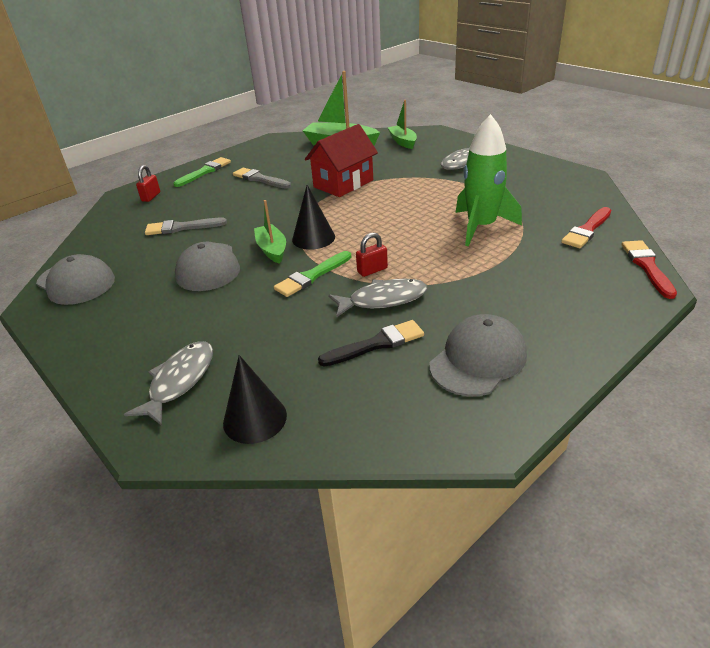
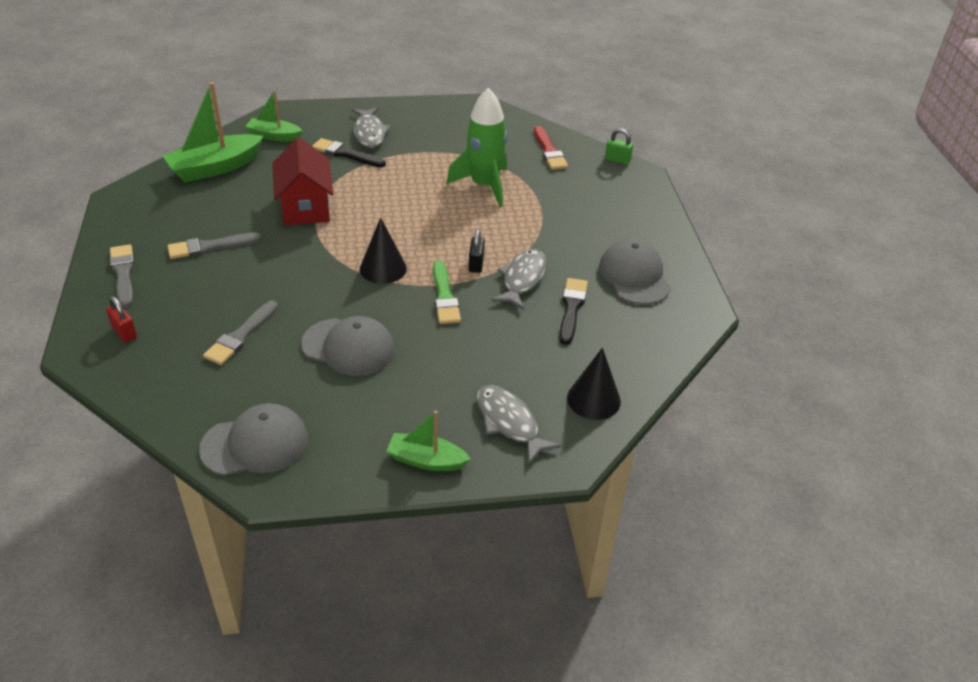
camera: 60 degrees left, 5 degrees up
(204, 172) = (123, 273): green brush -> grey brush
(272, 250) = (370, 299): green boat -> green boat (426, 460)
(372, 270) = (476, 264): red padlock -> black padlock
(425, 167) = (346, 154): none -> black brush
(647, 266) = (617, 160): red brush -> green padlock

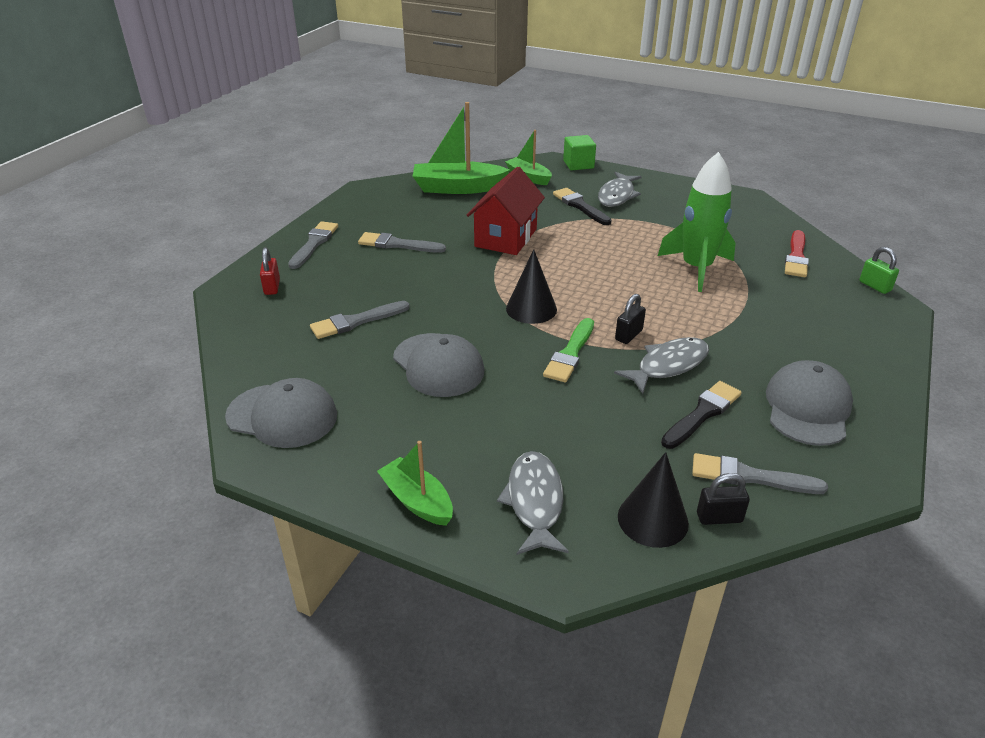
camera: 35 degrees right, 5 degrees down
(309, 109) = (578, 164): none -> green cube
(631, 342) = (750, 476): none -> grey brush
(632, 379) = (719, 517): none -> black padlock

